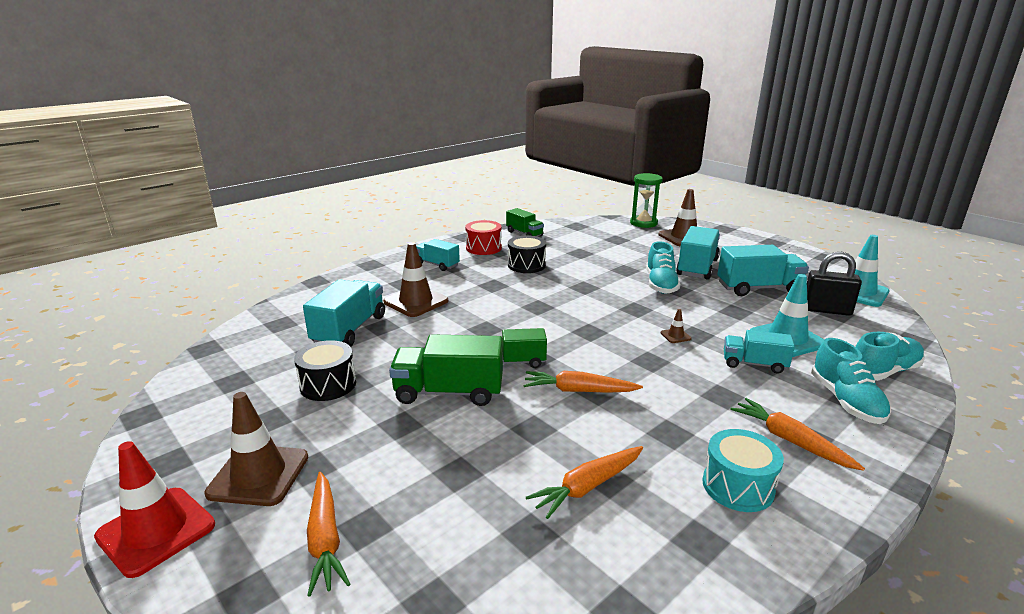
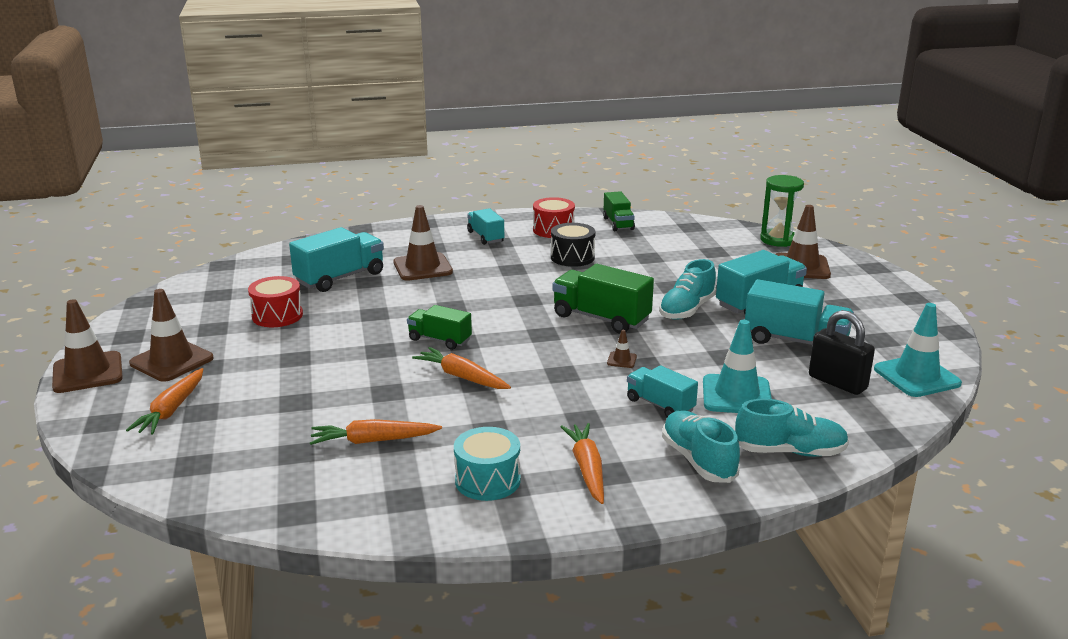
camera: 30 degrees right, 0 degrees up
(156, 531) = (88, 373): red traffic cone -> brown traffic cone
(328, 385) = (277, 316): black drum -> red drum
(449, 392) = (357, 347): green truck -> green truck (601, 318)
(846, 401) = (698, 460): turquoise shoe -> turquoise shoe turned 135 degrees clockwise

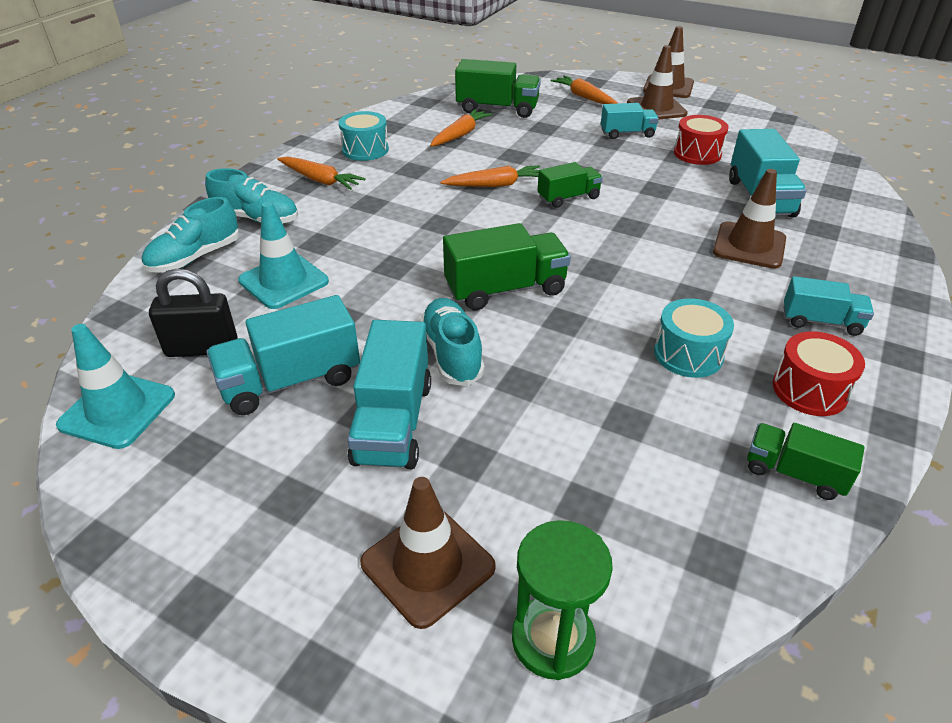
camera: 130 degrees right, 15 degrees up
(268, 449) = (497, 109): none -> green truck
(572, 257) = (688, 354): black drum -> turquoise drum
(622, 360) = (417, 259): brown traffic cone -> none
(660, 405) = (332, 240): turquoise truck -> turquoise truck (627, 134)

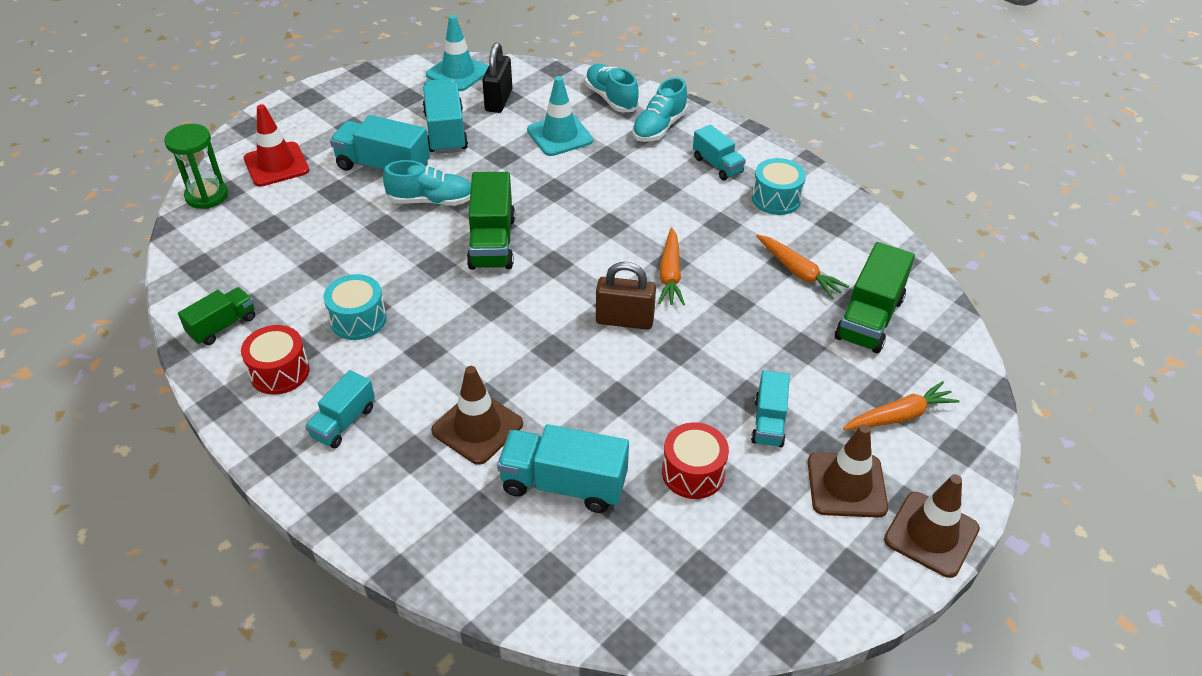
camera: 105 degrees right, 5 degrees up
(320, 180) = (717, 165): orange carrot -> turquoise truck
(427, 565) = (276, 165): brown traffic cone -> red traffic cone
(568, 198) = (624, 320): green truck -> brown padlock

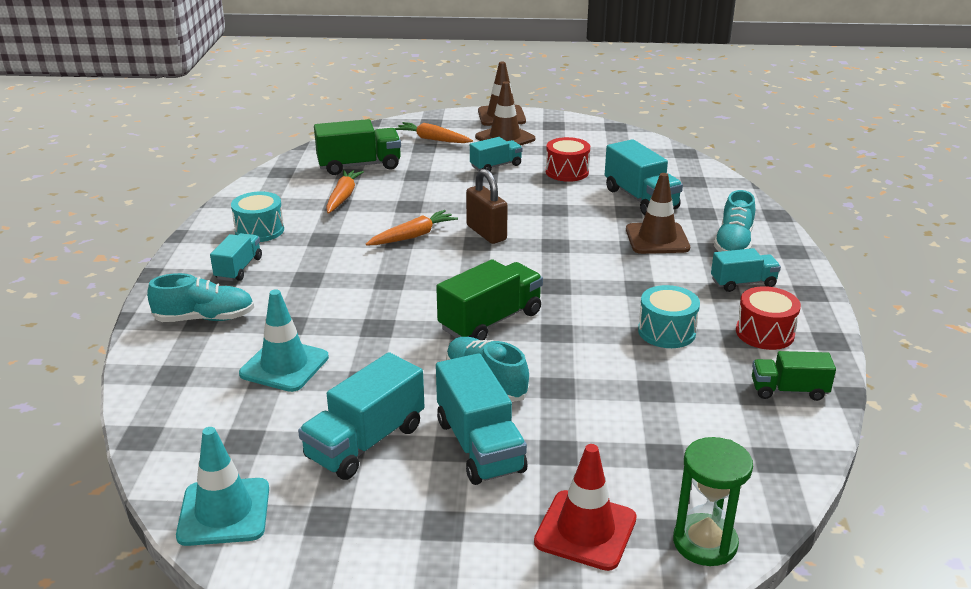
camera: 130 degrees left, 15 degrees down
(499, 100) = (258, 441): black padlock -> none
(611, 98) = (174, 368): turquoise shoe -> turquoise shoe (733, 243)

